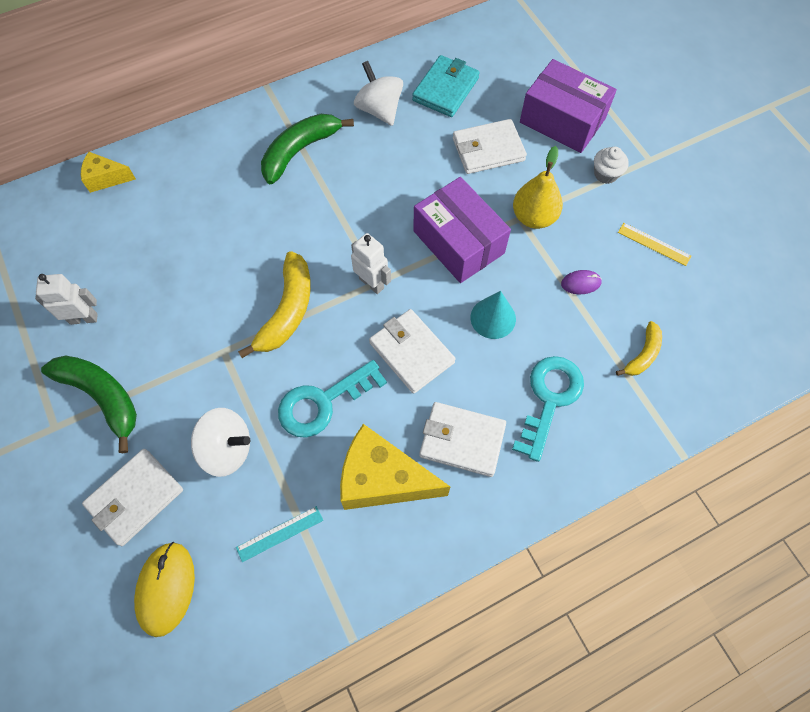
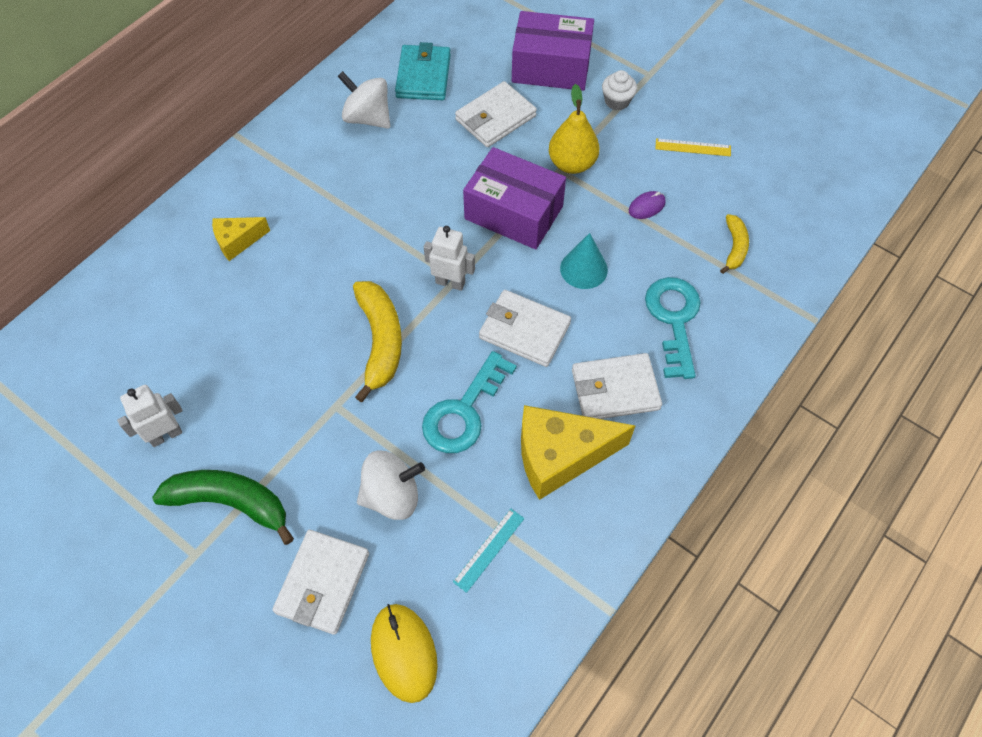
camera: 25 degrees left, 5 degrees down
(106, 178) = (110, 288): yellow cheese -> yellow cheese (238, 241)
(300, 151) = (307, 185): green banana -> none

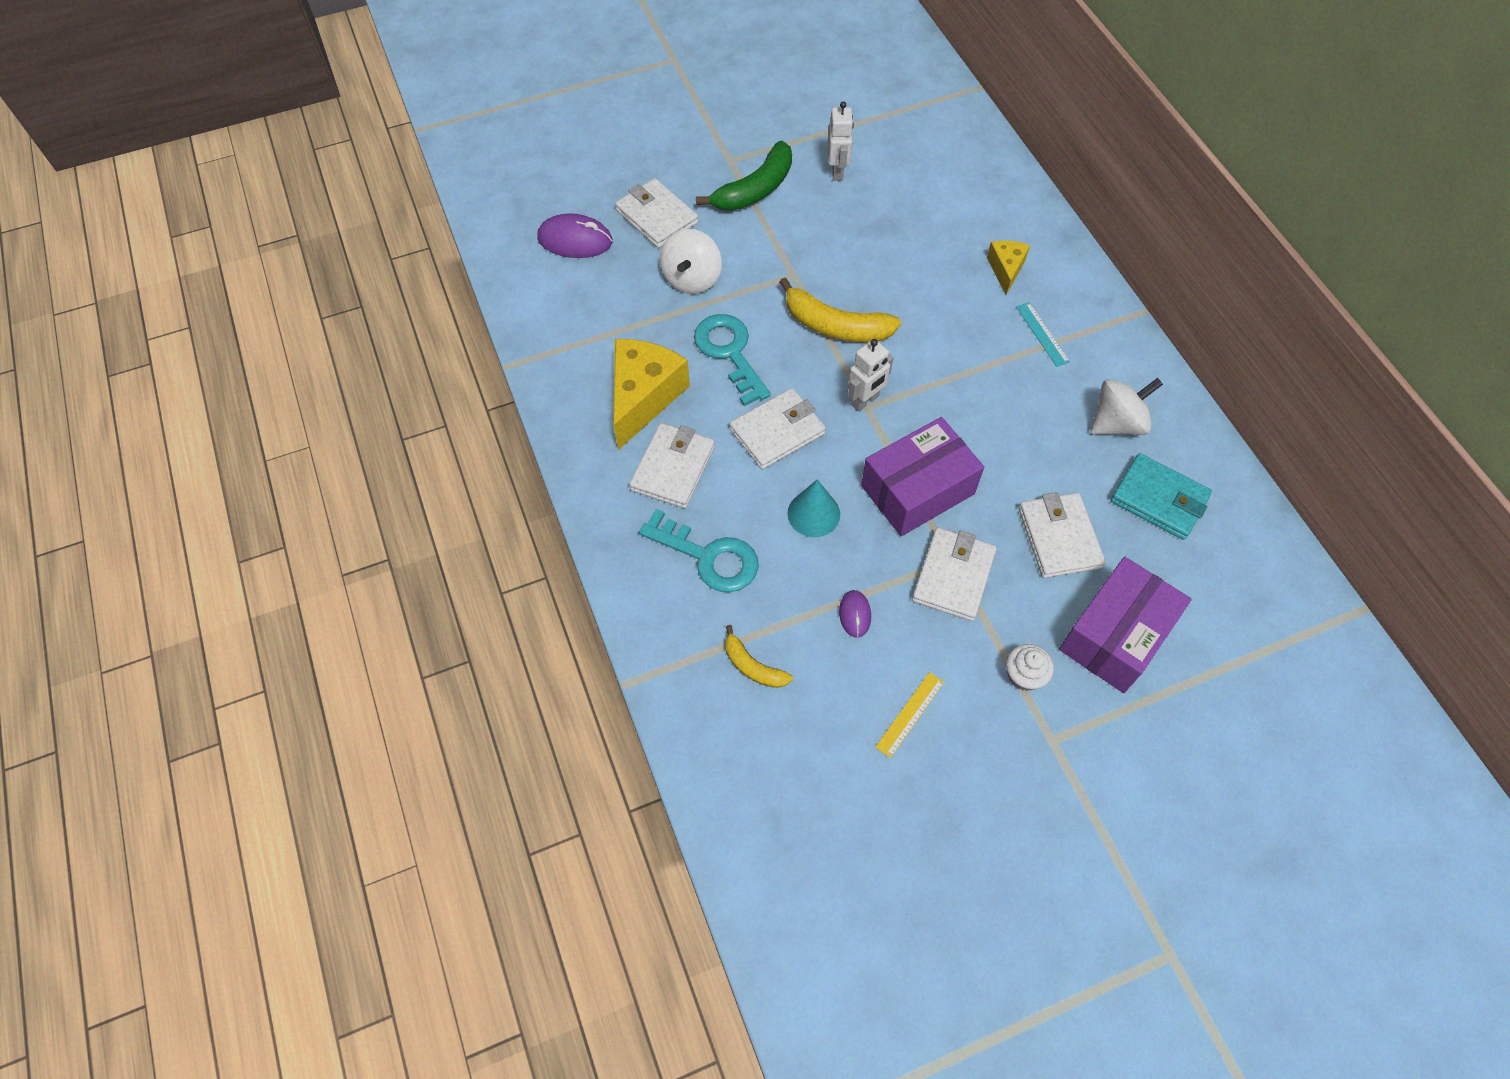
camera: 120 degrees right, 0 degrees up
(404, 652) = (575, 240): yellow mouse -> purple mouse
(489, 549) = (606, 317): turquoise ruler -> turquoise ruler (1042, 334)
(572, 164) = (953, 576): yellow pear -> white wallet

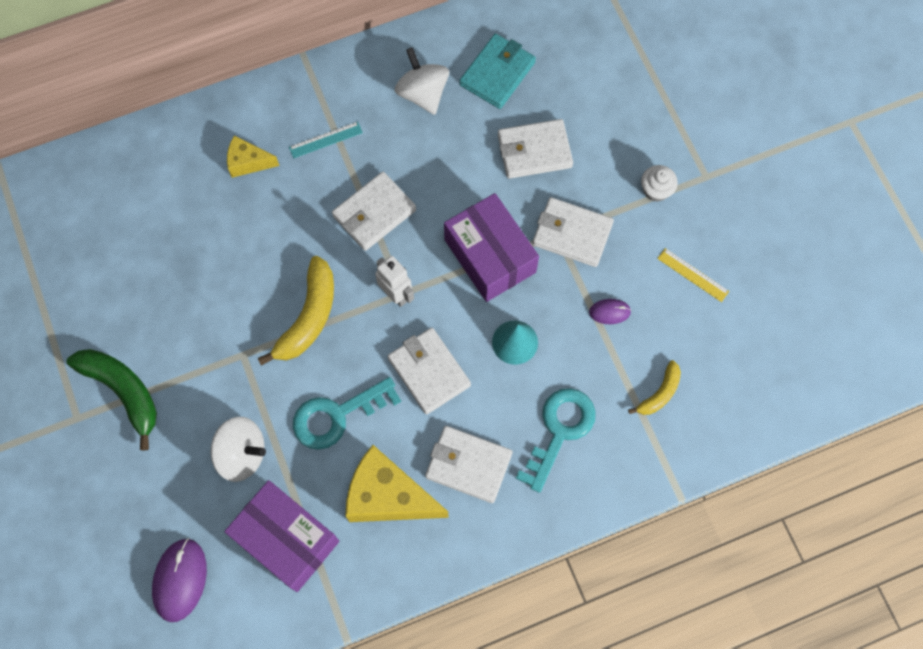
camera: 90 degrees left, 10 degrees up
(657, 217) = (153, 493): white wallet -> white wallet (374, 213)
(837, 171) = (105, 308): white robot -> none
(1115, 635) = (619, 122): purple box -> purple box (286, 539)

